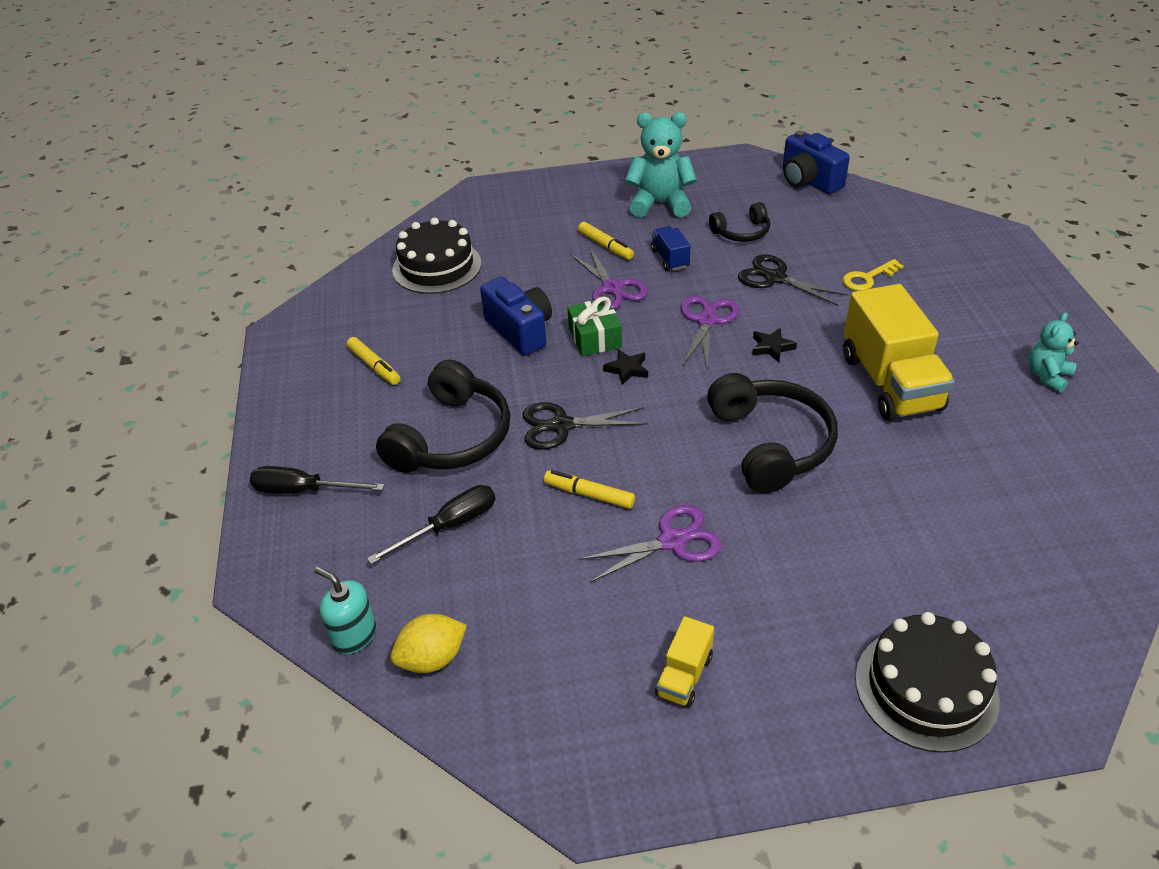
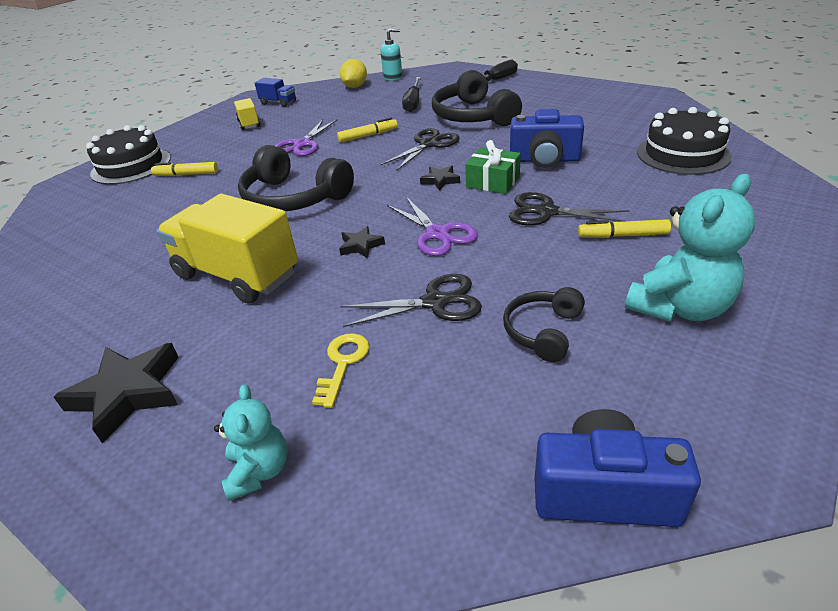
camera: 135 degrees right, 5 degrees down
(374, 366) = (575, 111): yellow marker -> yellow marker (186, 174)
(612, 288) = (546, 212): purple scissors -> black scissors
(670, 259) = (553, 259): blue truck -> blue truck (278, 102)
(1014, 335) = (128, 393): none -> black star
(1047, 376) = (80, 364): turquoise teddy bear -> turquoise teddy bear (259, 471)

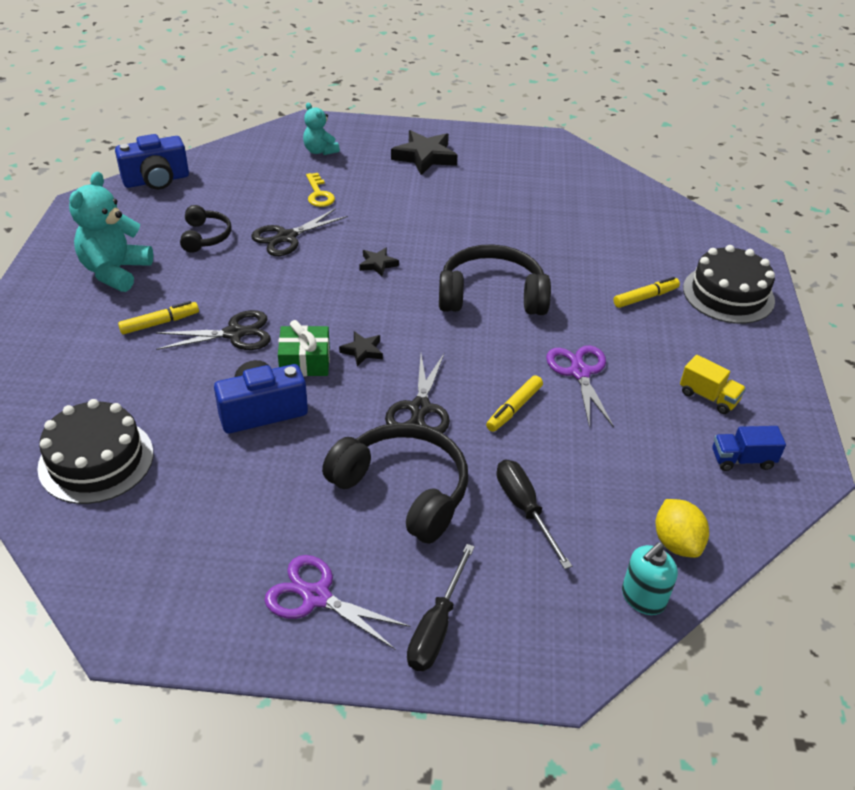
camera: 145 degrees right, 5 degrees up
(237, 275) = (449, 222): yellow truck -> none
(437, 234) = (321, 289): purple scissors -> purple scissors (316, 597)

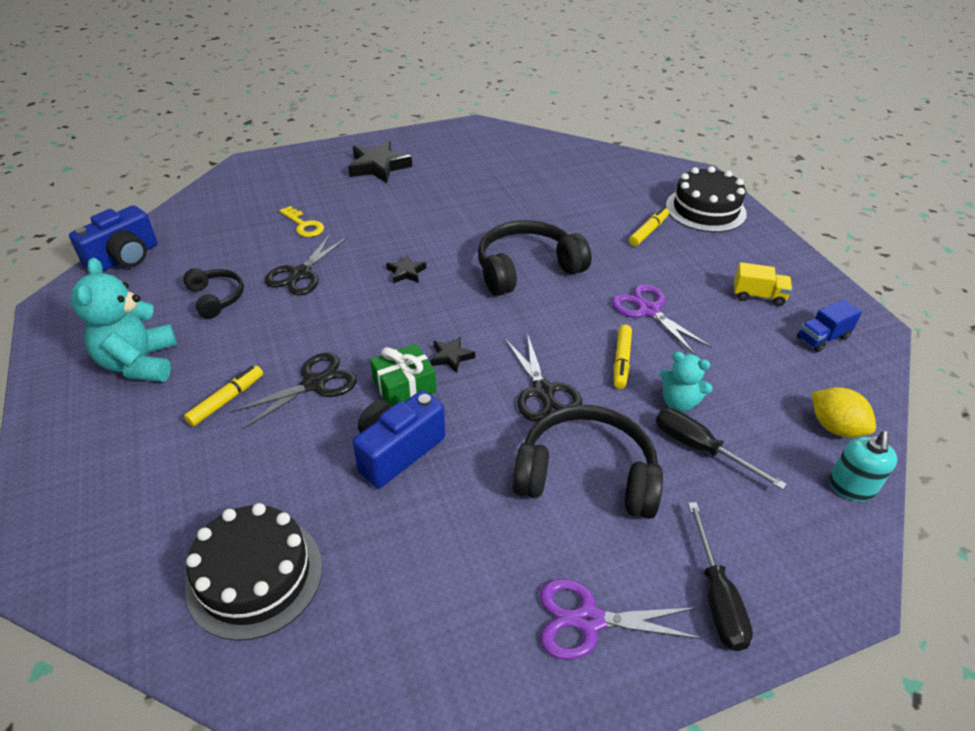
camera: 25 degrees left, 0 degrees up
(320, 151) = (277, 186): turquoise teddy bear -> turquoise teddy bear (679, 402)

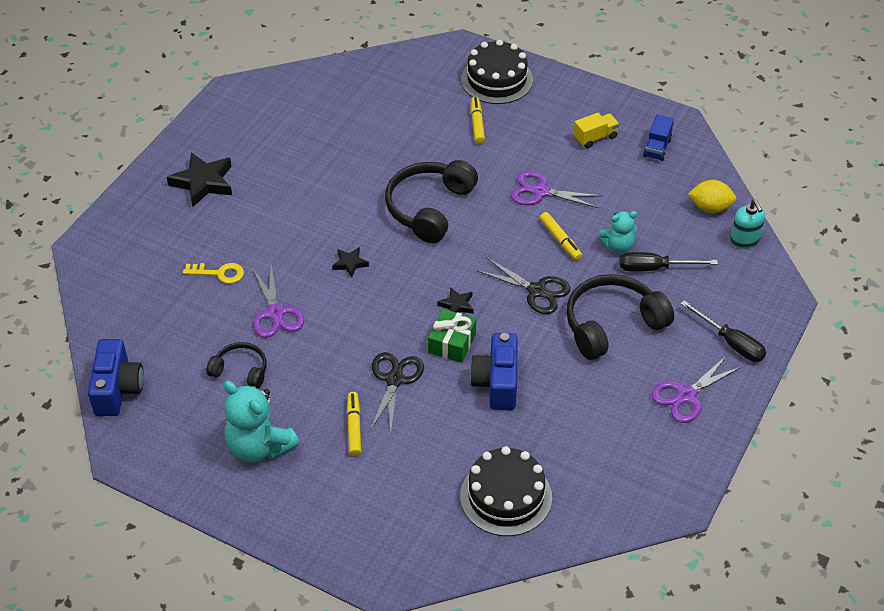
camera: 40 degrees left, 5 degrees up
(301, 274) = (275, 313): black scissors -> purple scissors

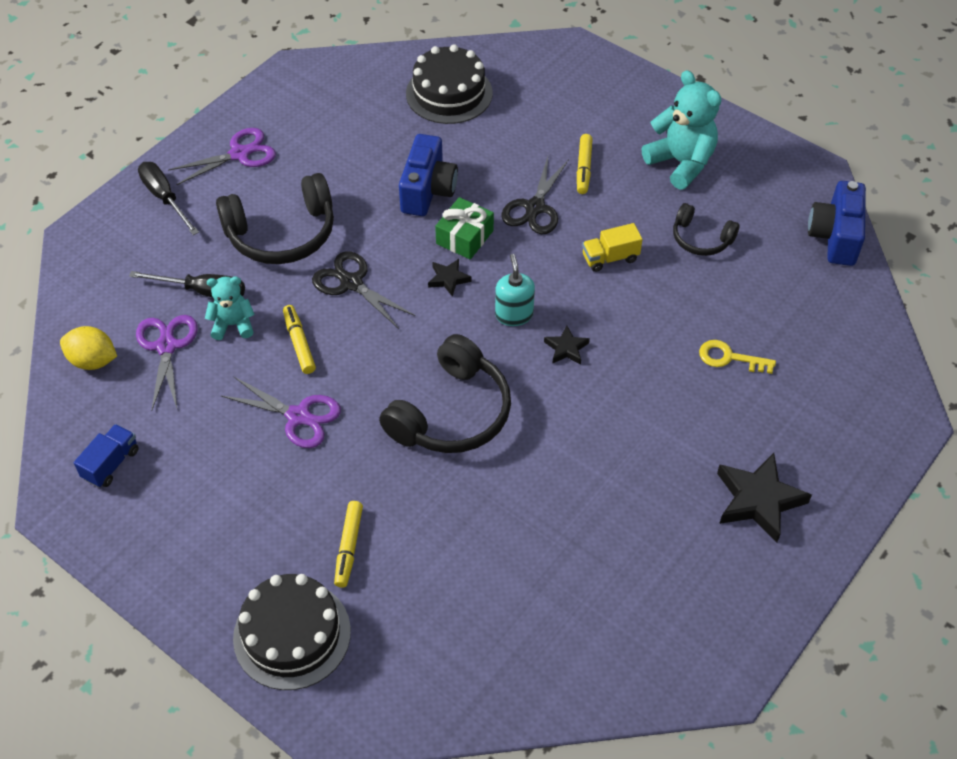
camera: 170 degrees left, 5 degrees up
(275, 313) = (661, 298): purple scissors -> purple scissors (166, 346)
(595, 137) = (188, 495): yellow truck -> yellow truck (610, 258)
(744, 240) = (78, 311): turquoise soap dispenser -> turquoise soap dispenser (514, 315)

